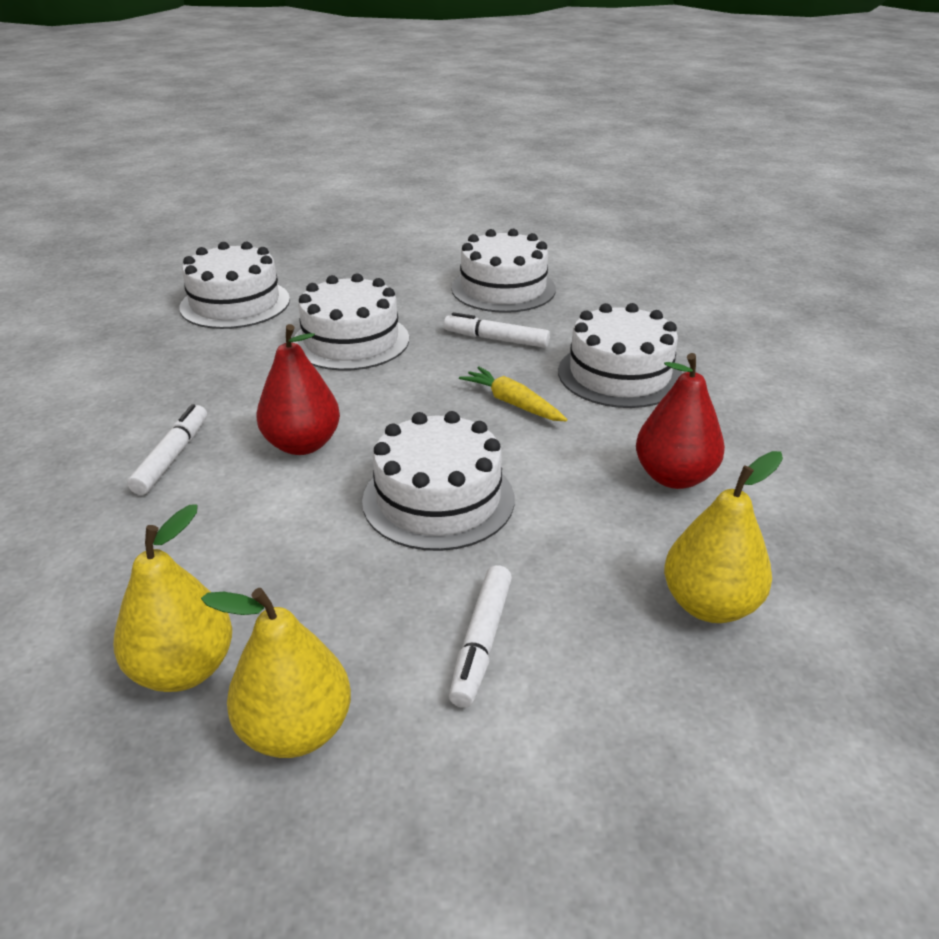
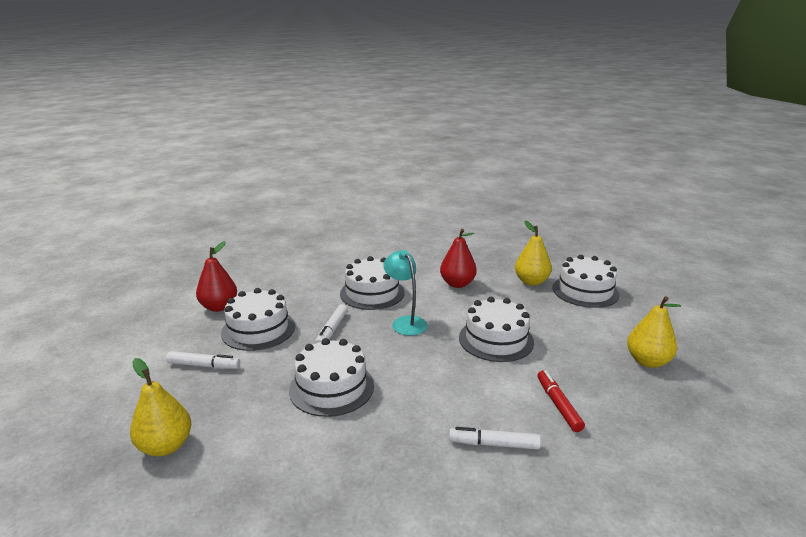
camera: 95 degrees left, 10 degrees down
(183, 669) = (643, 396): yellow pear -> yellow pear (166, 446)
(218, 539) = (558, 405): none -> red marker
(235, 303) = (255, 466): white cake -> white cake (585, 291)
(302, 444) = (463, 390): red pear -> red pear (219, 307)
(482, 641) = (577, 324): white marker -> white marker (203, 365)
(513, 403) = (405, 322): yellow carrot -> turquoise lamp

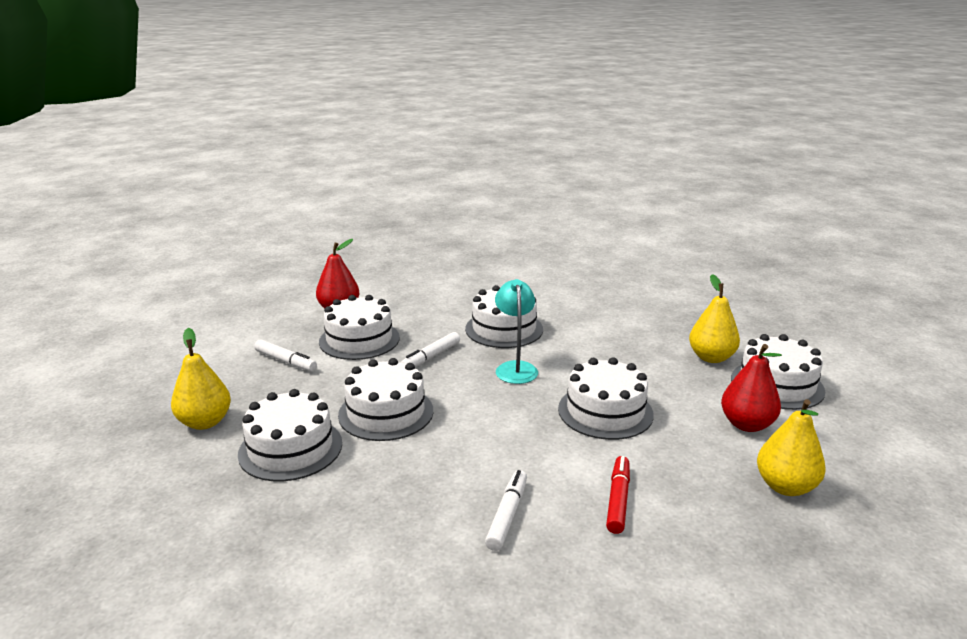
camera: 25 degrees right, 0 degrees up
(271, 445) = (290, 448): none -> white cake
(457, 284) = (612, 340): red pear -> red pear (746, 424)
(494, 444) = (507, 515): white marker -> white marker turned 75 degrees clockwise

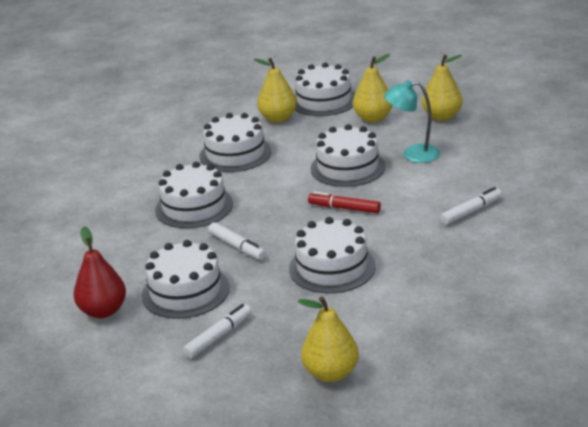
camera: 80 degrees left, 5 degrees up
(290, 448) = (381, 314): white cake -> white cake (235, 154)
(507, 515) = (470, 212): white marker -> white marker turned 120 degrees clockwise
(515, 368) = (270, 203): turquoise lamp -> turquoise lamp (413, 154)
(618, 500) = (454, 171): red marker -> red marker (344, 208)
(746, 424) = (373, 118): red pear -> yellow pear

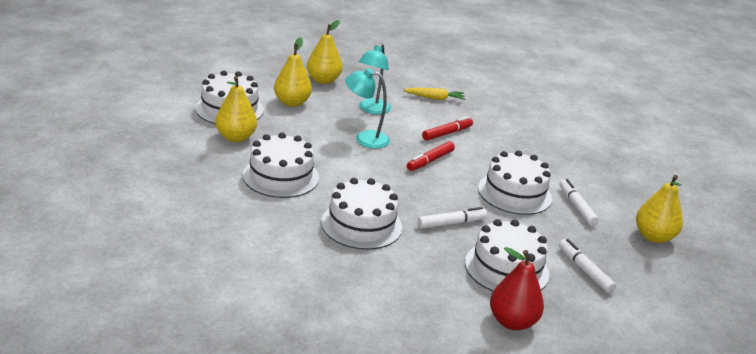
camera: 75 degrees left, 0 degrees up
(347, 167) = (364, 138): white cake -> turquoise lamp
(416, 202) = (446, 133): none -> red marker
(470, 212) = (477, 121): white marker -> white marker (576, 207)
(491, 177) = (435, 98): none -> yellow carrot

